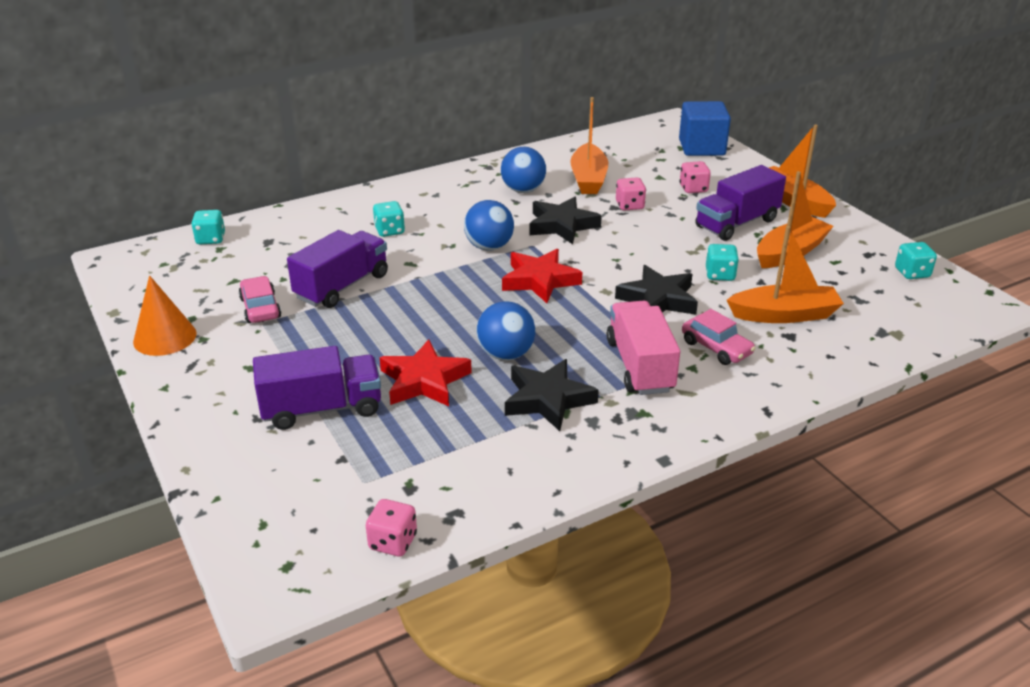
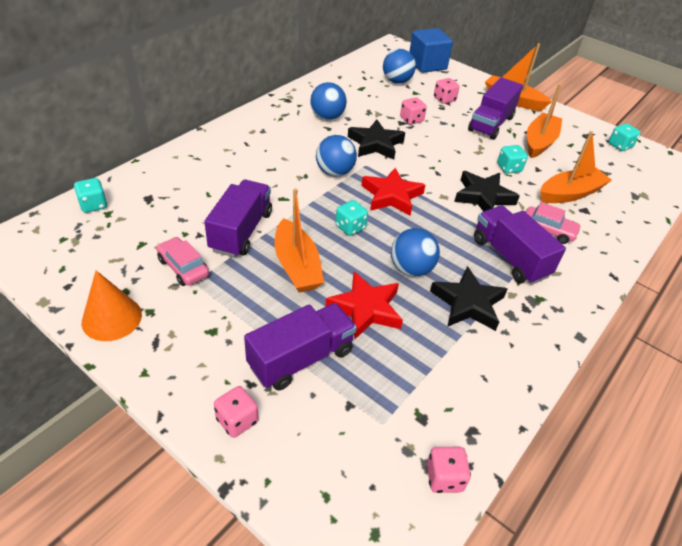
camera: 25 degrees left, 10 degrees up
(222, 444) = (237, 420): none -> pink dice
(389, 231) = (247, 170): turquoise dice -> turquoise dice (350, 227)
(588, 179) = (368, 101): orange boat -> orange boat (297, 266)
(640, 366) = (510, 257): pink truck -> purple truck
(644, 162) = (397, 81): none -> blue ball

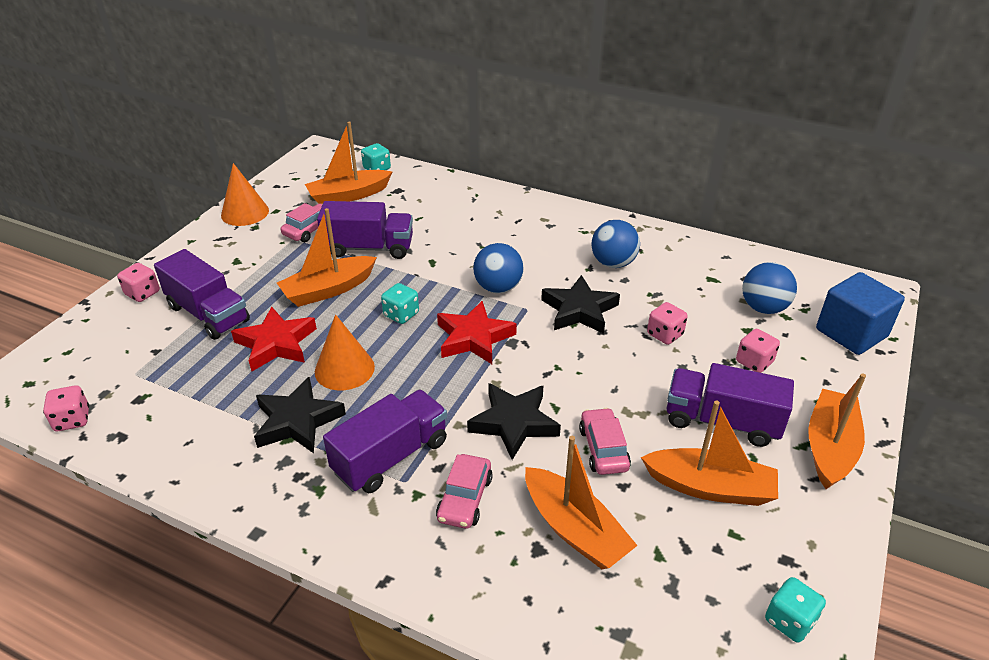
camera: 80 degrees right, 5 degrees down
(134, 232) = (348, 195): none -> orange boat
(411, 269) = (344, 369): blue ball -> orange cone
(509, 168) = (603, 449): turquoise dice -> pink car

